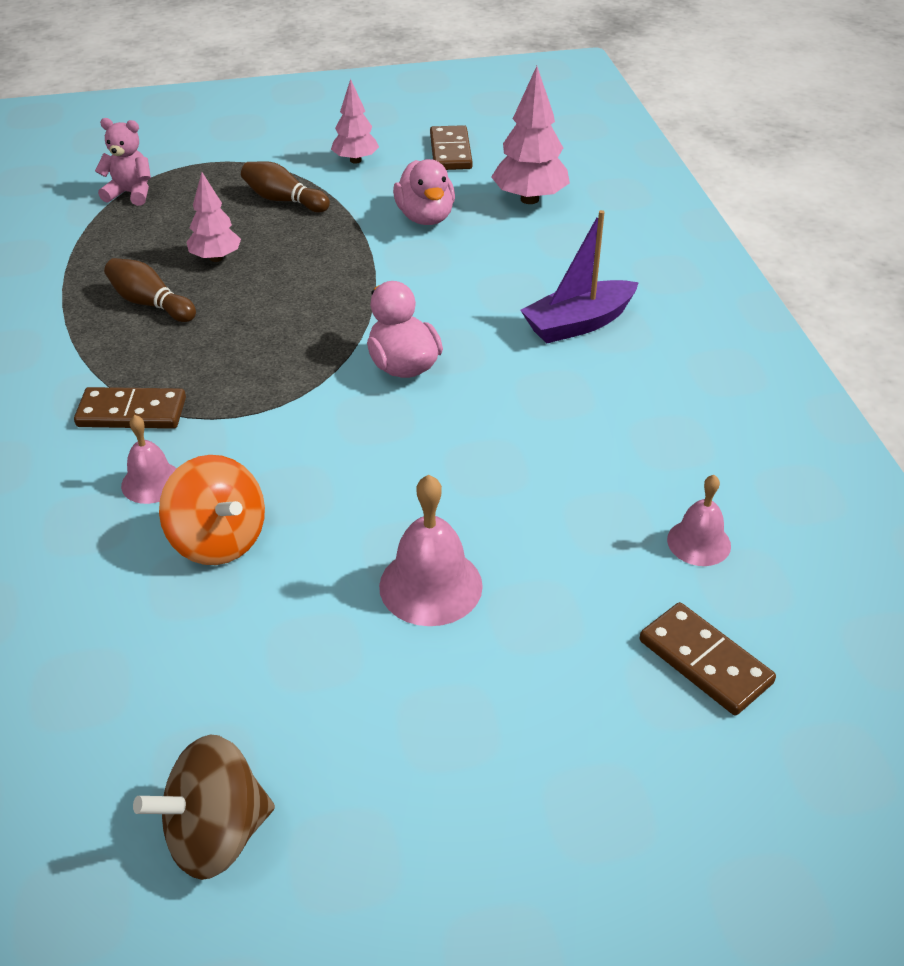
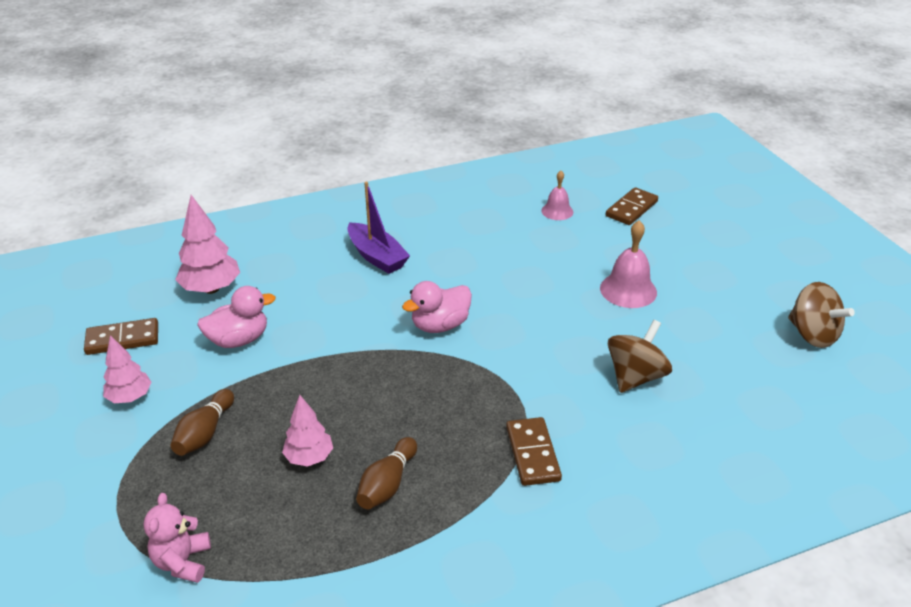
camera: 100 degrees left, 5 degrees down
(151, 482) = (600, 421): pink bell -> none
(218, 540) = (635, 377): orange spinning top -> brown spinning top

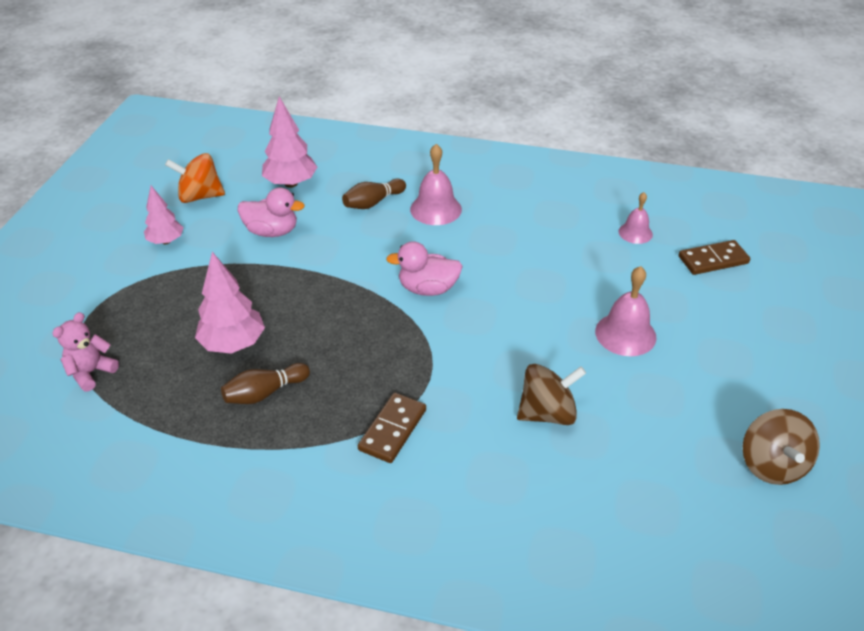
camera: 35 degrees right, 5 degrees up
(122, 339) = (200, 196): brown domino -> orange spinning top
(205, 433) = (186, 290): brown bowling pin -> brown bowling pin (373, 202)
(309, 457) = (233, 344): pink tree -> pink tree, size x1.55
(377, 257) = (435, 209): purple boat -> pink bell

